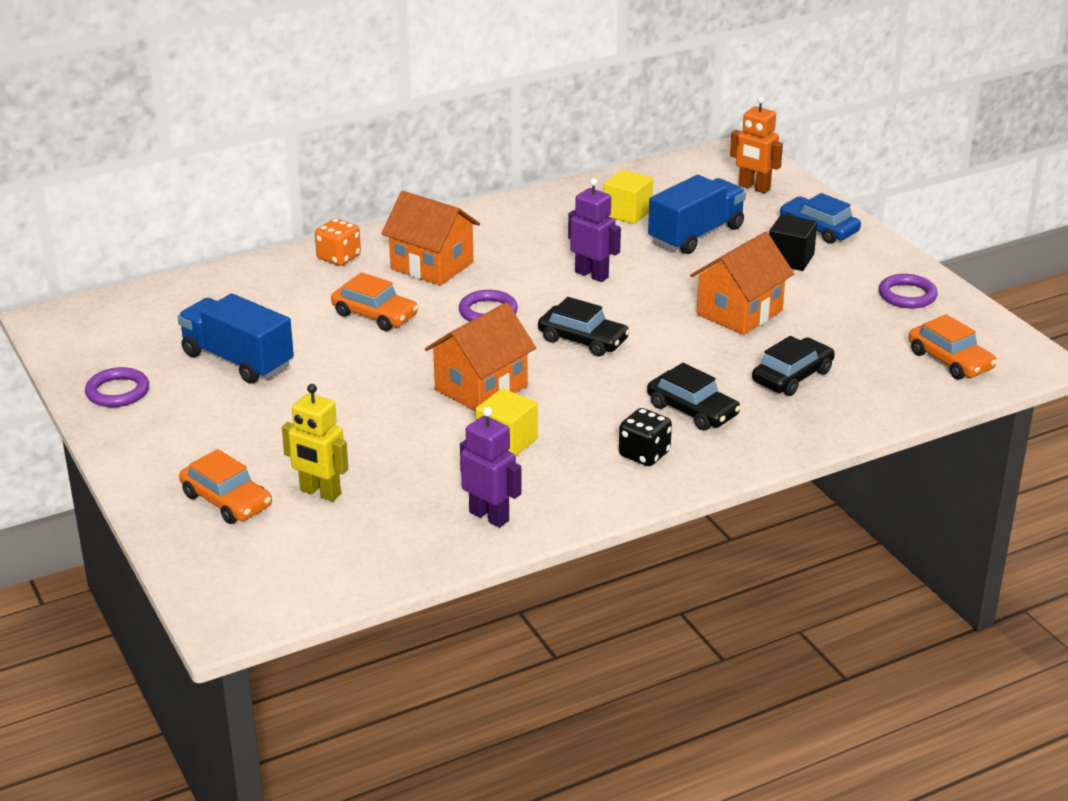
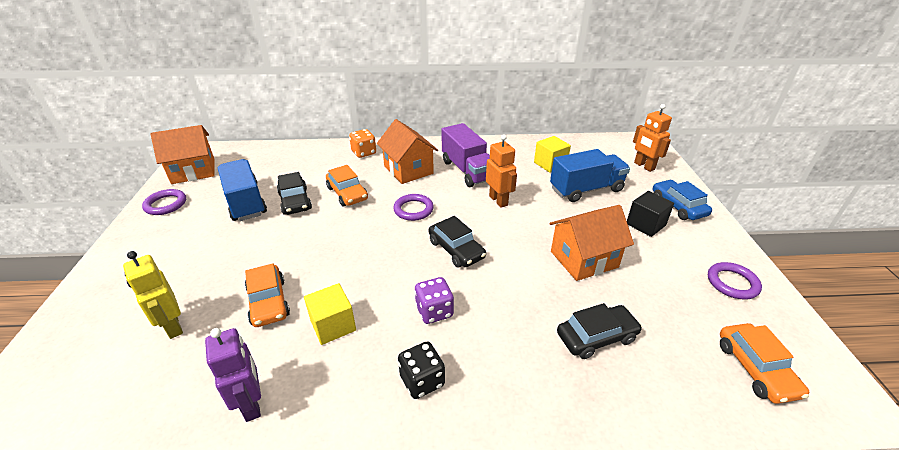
camera: 25 degrees right, 5 degrees up
(226, 501) = (115, 311): orange car -> orange car (268, 302)
(481, 388) = (358, 268): orange house -> orange house (193, 171)
(518, 247) = (467, 170): none -> purple truck
(592, 274) = (498, 200): purple robot -> orange robot
(608, 401) = (434, 311): none -> purple dice
(692, 410) = (492, 345): black car -> black car (295, 201)

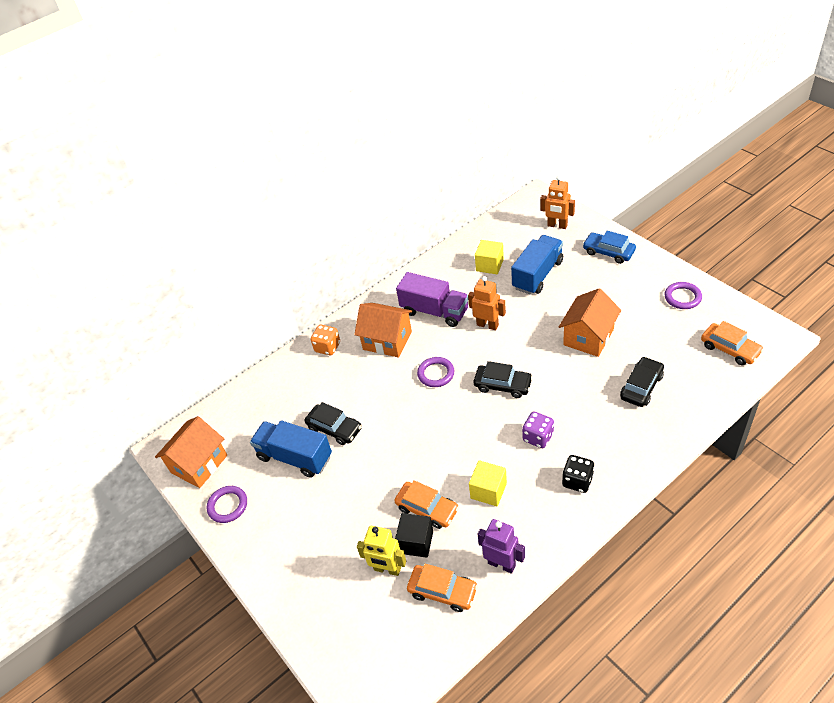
camera: 30 degrees left, 10 degrees up
(347, 193) = (367, 394): orange car -> orange car (442, 591)
(645, 224) = (601, 282): black cube -> black cube (416, 542)

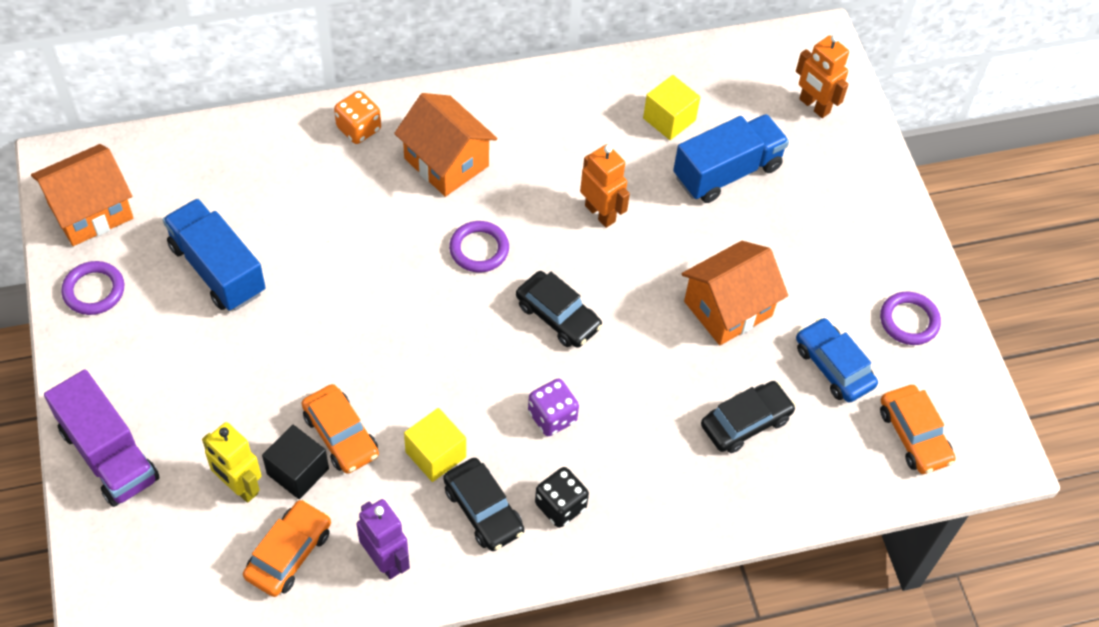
camera: 15 degrees right, 10 degrees up
(334, 428) = (293, 256): black car -> black car (483, 510)
(434, 311) = (541, 152): purple truck -> purple truck (109, 454)
(442, 591) = (289, 553): orange car -> orange car turned 105 degrees counterclockwise
(608, 252) = (857, 190): blue car -> blue car (833, 366)

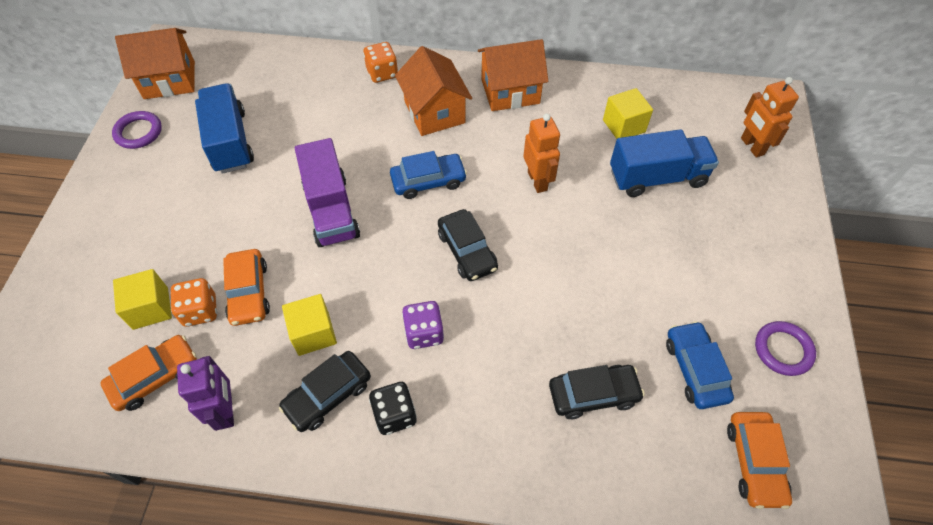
camera: 25 degrees right, 0 degrees up
(109, 454) = (75, 252): purple truck -> purple truck (331, 210)
(239, 486) = (150, 308): yellow robot -> yellow cube
(298, 471) = (200, 311): black cube -> orange dice
(479, 249) = (428, 181): purple ring -> blue car
(483, 510) = (328, 395): black car -> black car turned 60 degrees clockwise
(728, 308) = (615, 288): orange house -> orange house (510, 91)

